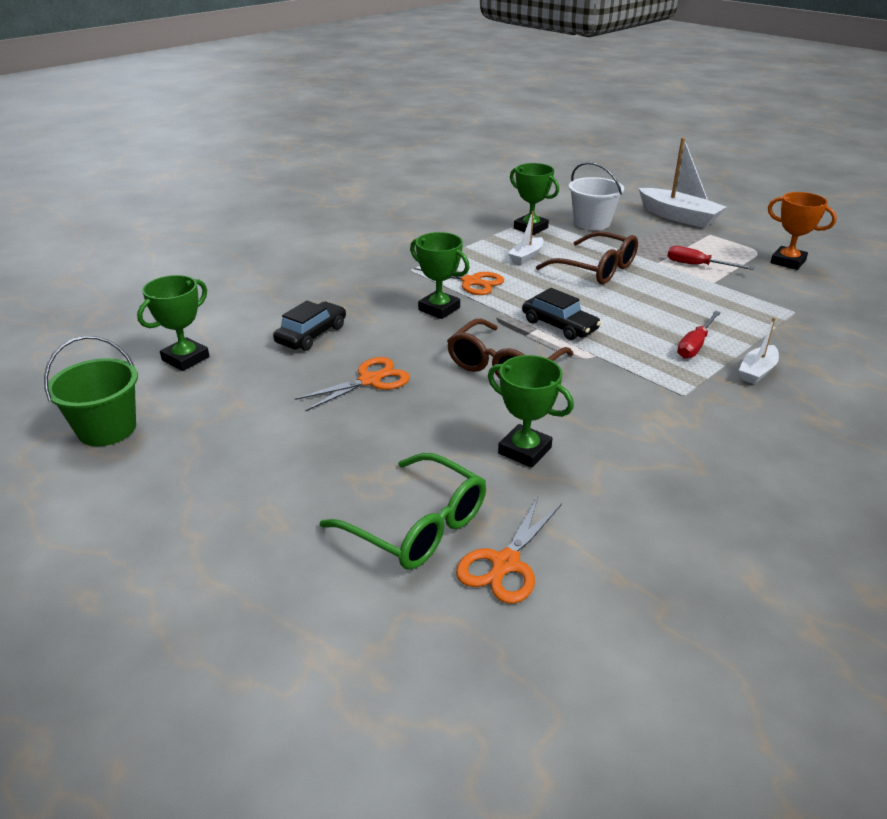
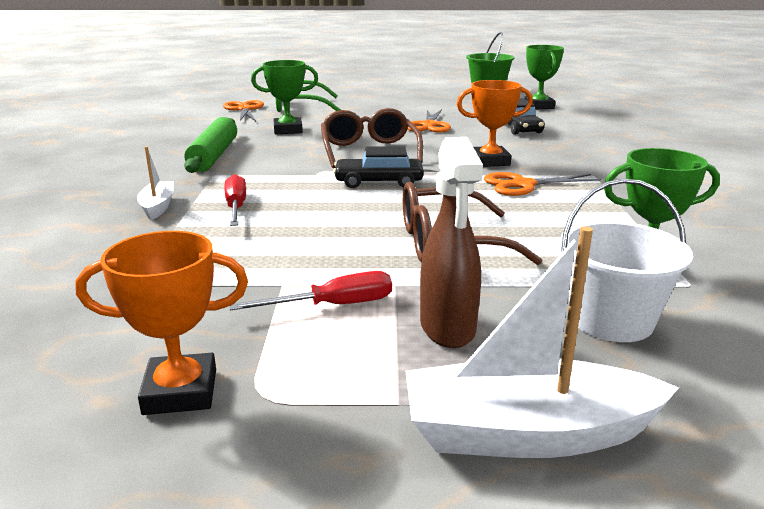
camera: 135 degrees right, 10 degrees down
(439, 309) = (490, 161): green trophy -> orange trophy
(526, 256) = (547, 226): white boat -> none
(660, 242) = (448, 328): none -> brown spray bottle
(660, 431) = (214, 155): none -> green rolling pin

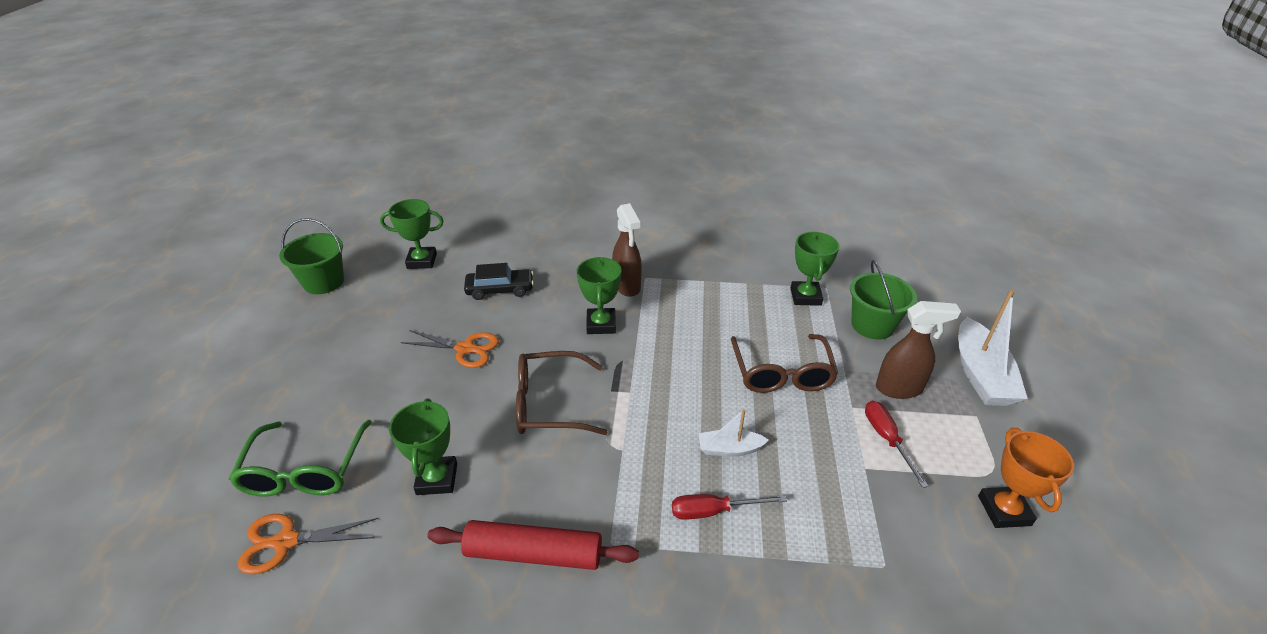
camera: 85 degrees left, 15 degrees up
(158, 207) = (712, 584): white boat -> white boat (729, 449)
(214, 155) = (534, 554): green rolling pin -> red rolling pin
(378, 182) = (649, 402): black car -> none
(490, 161) = (601, 324): orange trophy -> green trophy
(523, 185) = (664, 317): orange scissors -> none
(567, 168) = (627, 286): none -> brown spray bottle
(611, 320) = (872, 325): white bucket -> green bucket

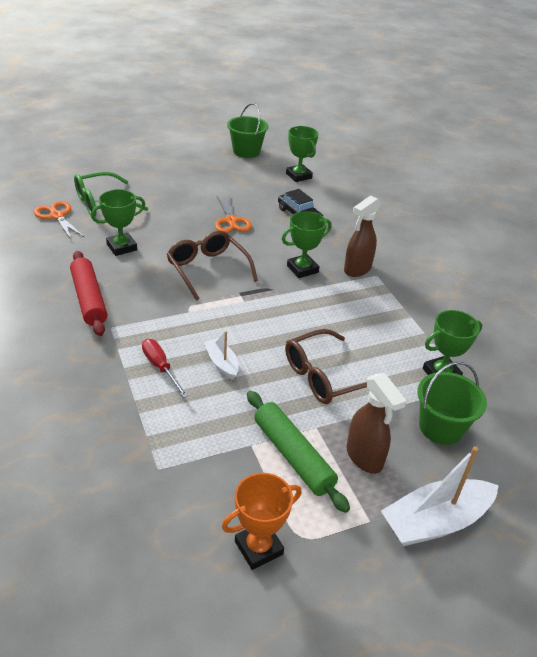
camera: 60 degrees right, 0 degrees up
(887, 439) = (293, 455): red screwdriver -> green rolling pin

